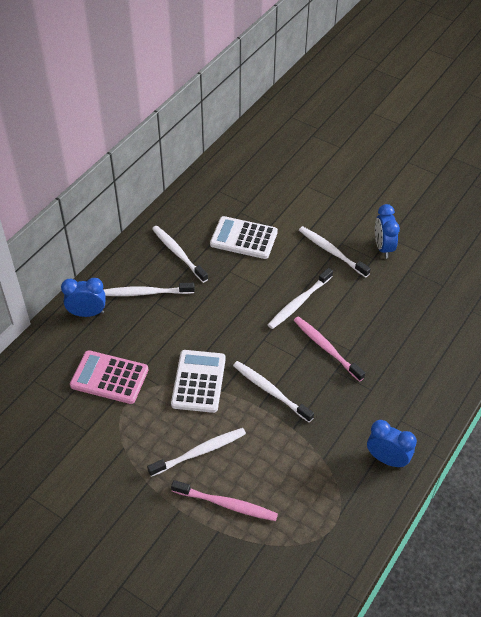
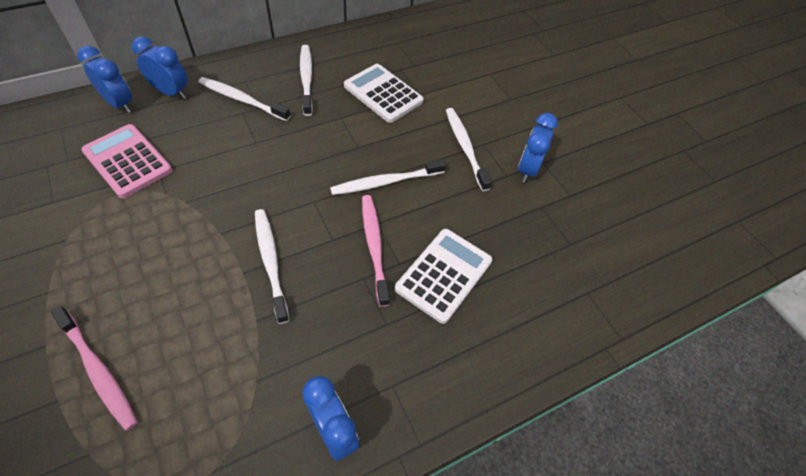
camera: 25 degrees right, 5 degrees up
(58, 341) = (119, 104): none -> blue clock
(198, 381) = (207, 211): white calculator -> white calculator (444, 275)
(200, 452) = (133, 289): white toothbrush -> none

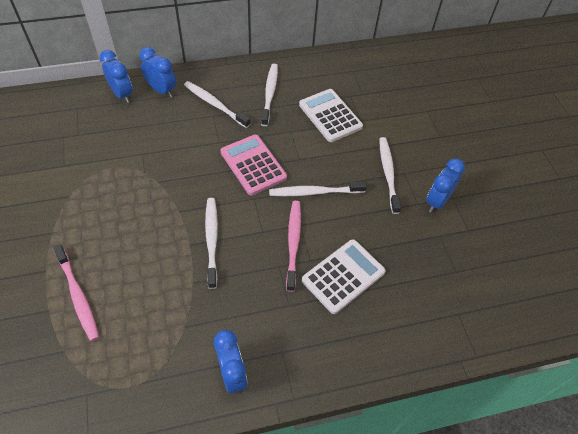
camera: 15 degrees right, 0 degrees up
(127, 161) = (121, 142): pink calculator -> pink calculator (253, 165)

